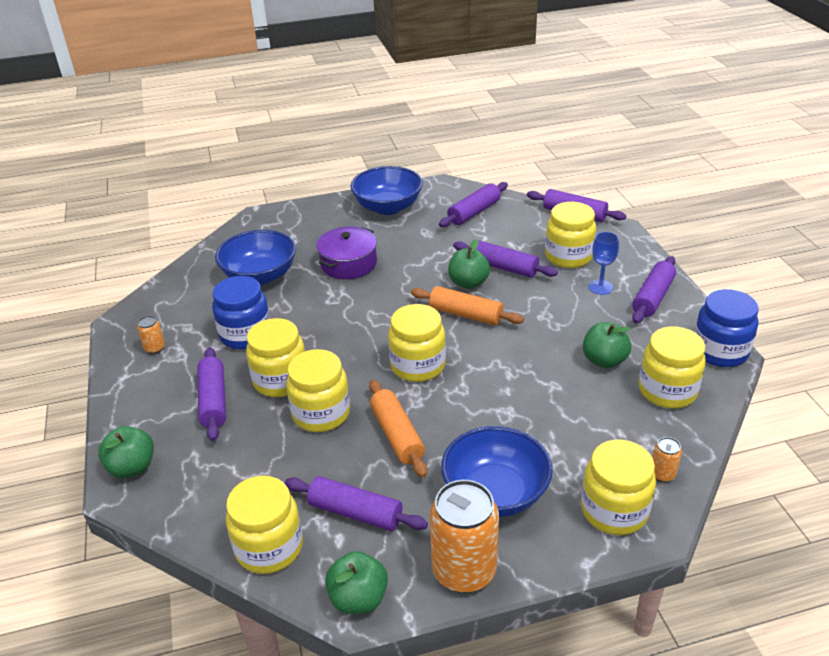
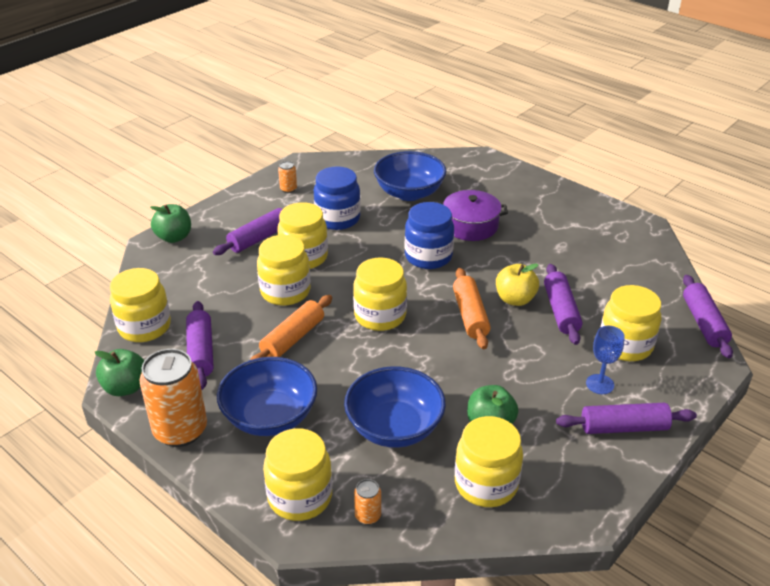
camera: 55 degrees right, 0 degrees up
(388, 207) = (571, 211): blue bowl -> blue bowl (394, 427)
(468, 283) = (515, 299): green apple -> yellow apple
(474, 212) = (625, 260): purple rolling pin -> none
(720, 351) = (585, 507): blue jar -> blue jar (428, 256)

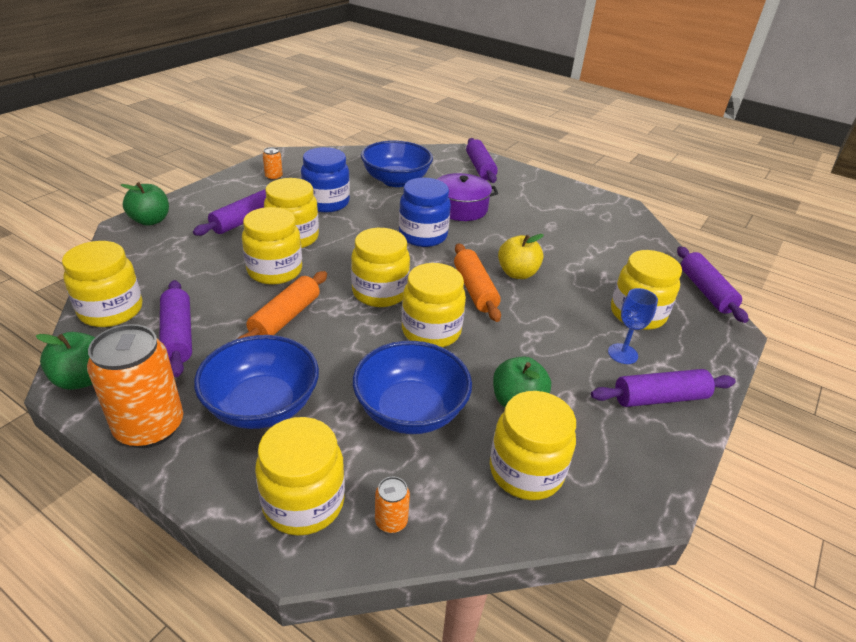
camera: 10 degrees left, 0 degrees up
(422, 355) = (431, 331): none -> yellow jar
(560, 311) = (565, 283): purple rolling pin -> purple rolling pin (480, 167)

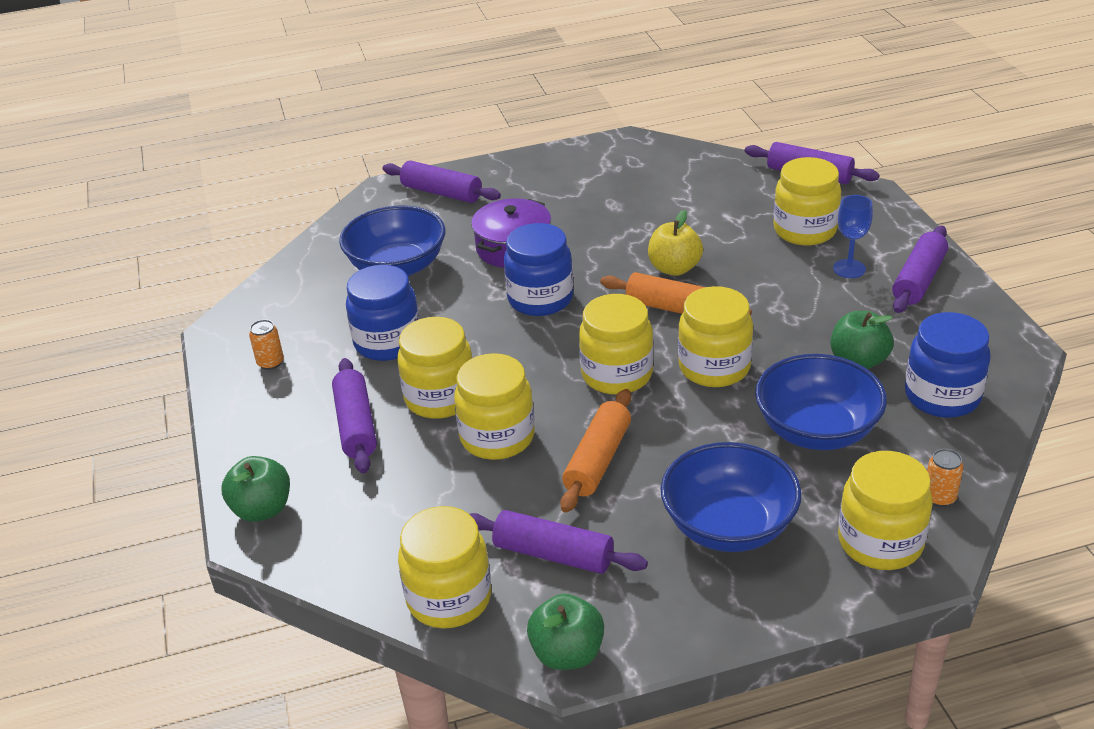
camera: 45 degrees left, 0 degrees up
(150, 427) = (696, 618): orange can -> none
(285, 318) = (598, 460): orange rolling pin -> orange rolling pin turned 45 degrees clockwise
(526, 471) = (942, 396): yellow jar -> blue jar

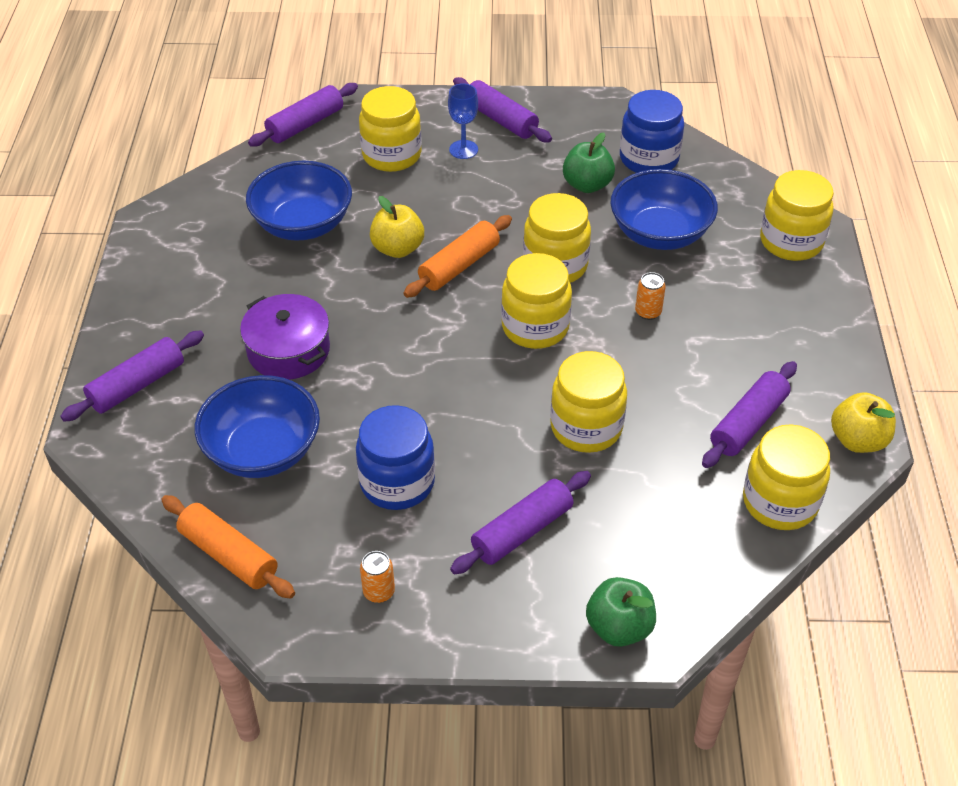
camera: 75 degrees left, 10 degrees up
(356, 425) = (522, 531): purple rolling pin -> purple rolling pin turned 45 degrees counterclockwise
(440, 398) = (509, 457): yellow jar -> none
(540, 299) = (391, 350): blue jar -> none
(567, 653) = (858, 440): green apple -> yellow apple
(598, 460) = (644, 368): orange rolling pin -> orange rolling pin (229, 555)
(728, 526) = (749, 313): blue bowl -> blue bowl (303, 224)
(939, 497) = (755, 199): orange can -> orange can (648, 312)

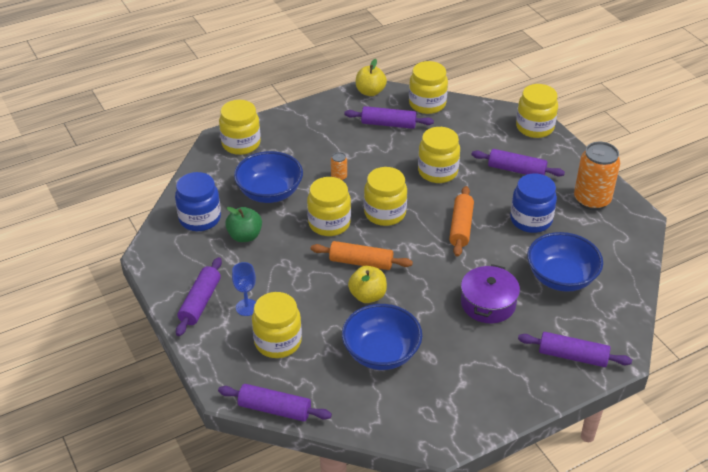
camera: 120 degrees left, 5 degrees down
(229, 555) = (627, 257): orange rolling pin -> orange rolling pin (461, 227)
(379, 592) = (592, 200): orange can -> orange can, size x2.27
(619, 627) = (534, 127): green apple -> yellow jar

